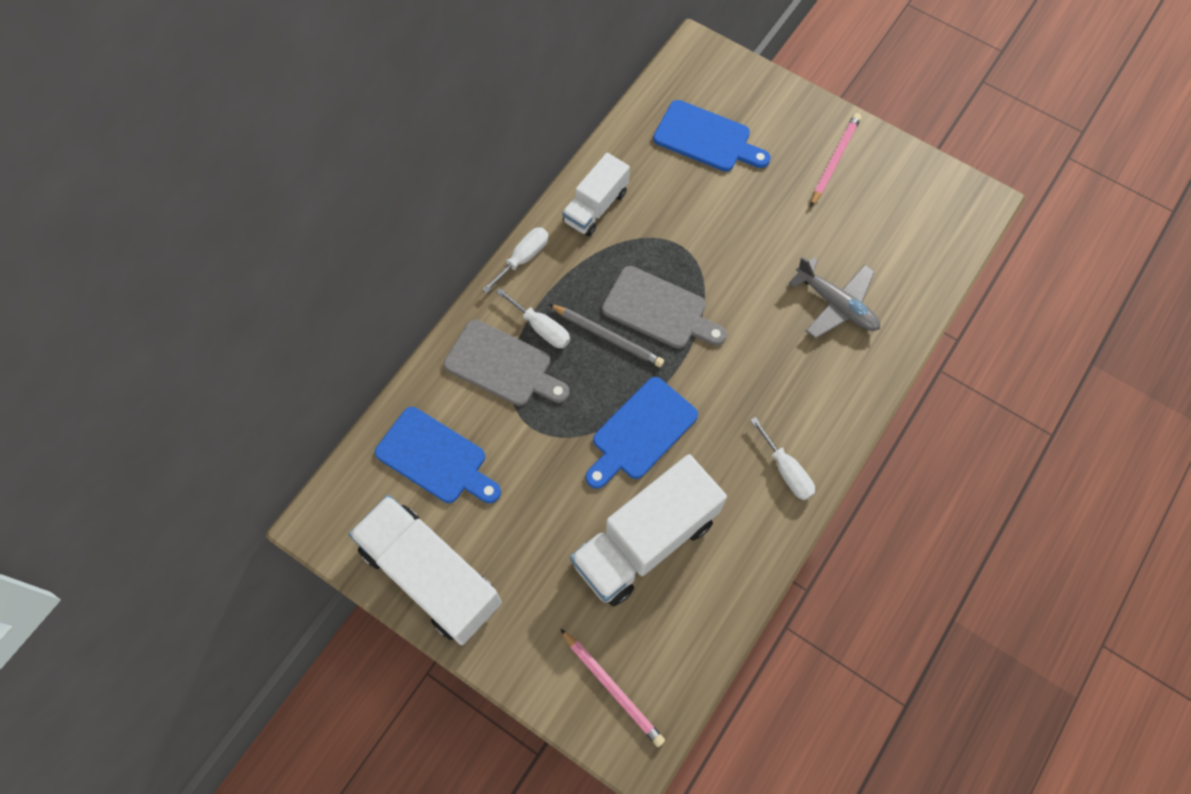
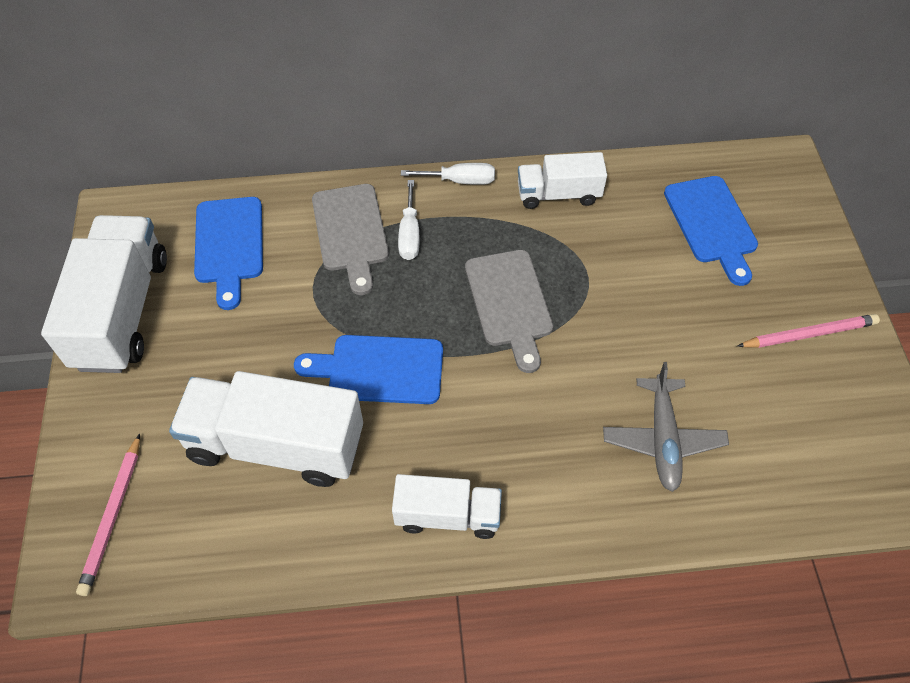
camera: 50 degrees right, 10 degrees down
(607, 337) = (446, 284): grey pencil -> none
(786, 470) = (447, 515): white screwdriver -> white truck

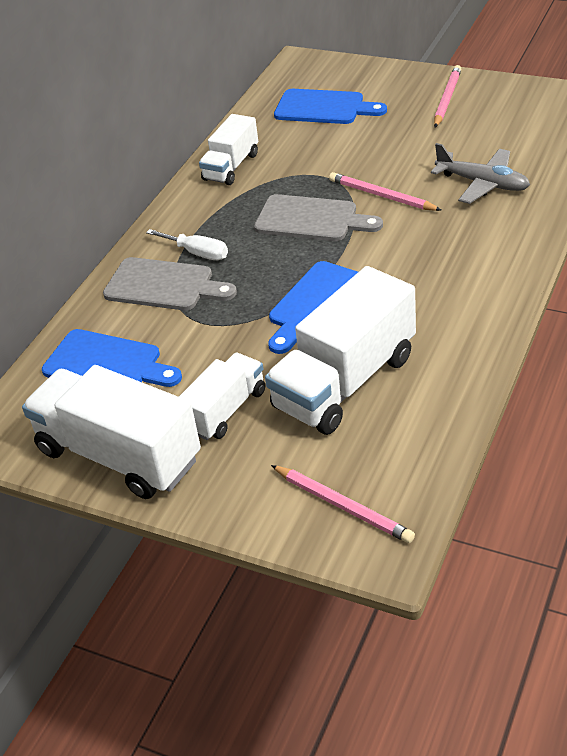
camera: 55 degrees left, 15 degrees down
(447, 515) = (475, 302): white truck -> white truck (225, 410)
(460, 180) = (168, 211): white screwdriver -> none
(584, 349) = (382, 196): none -> pink pencil

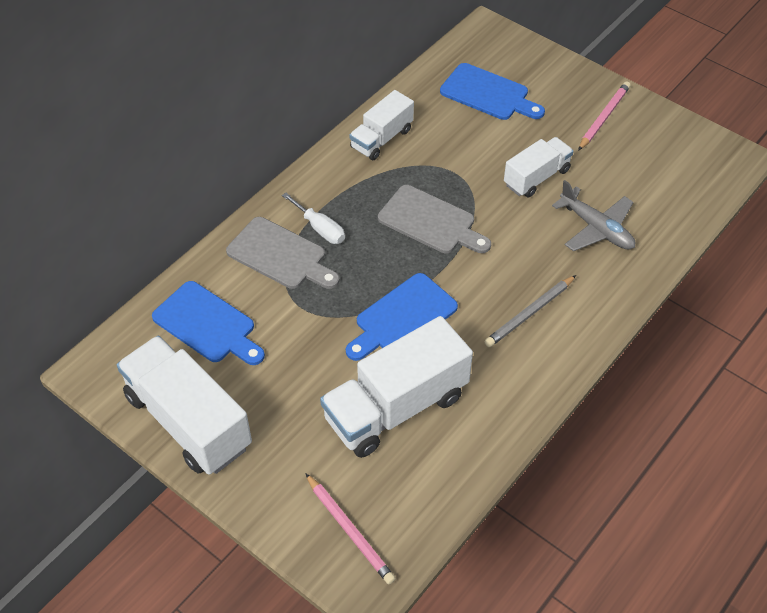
camera: 10 degrees right, 10 degrees up
(225, 410) = (288, 404): white truck -> white truck (536, 177)
(382, 196) = (502, 214): pink pencil -> none
(449, 267) = (530, 313): none -> grey pencil

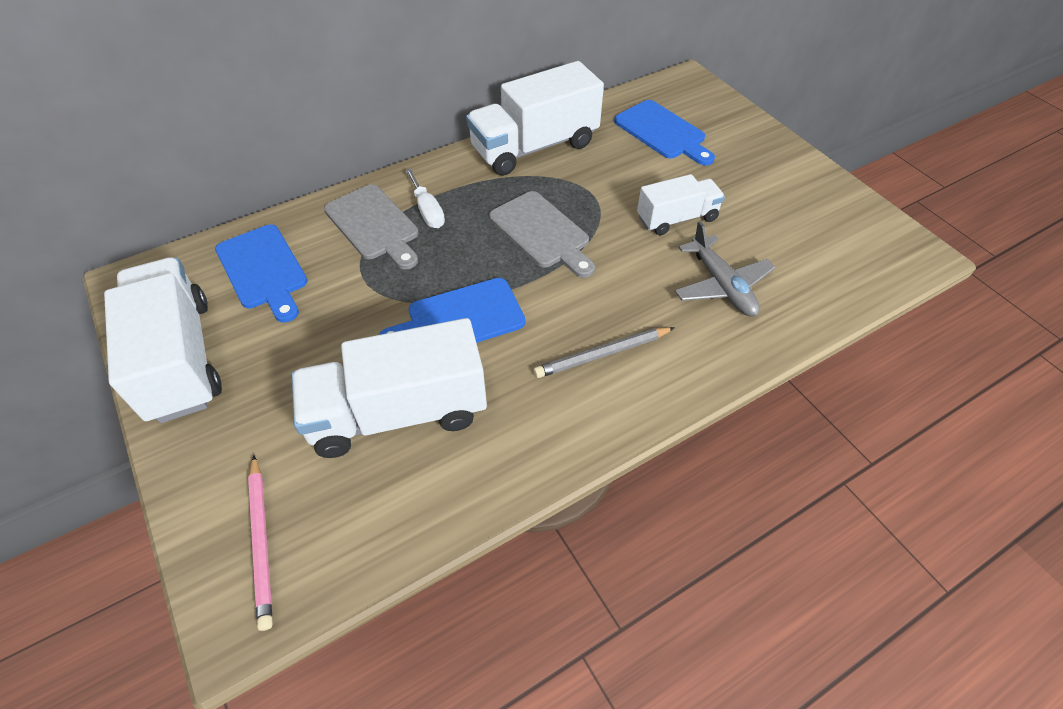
camera: 20 degrees right, 0 degrees up
(381, 139) = (534, 147): white truck -> white truck, size x1.73
(604, 117) = (777, 180): pink pencil -> none

